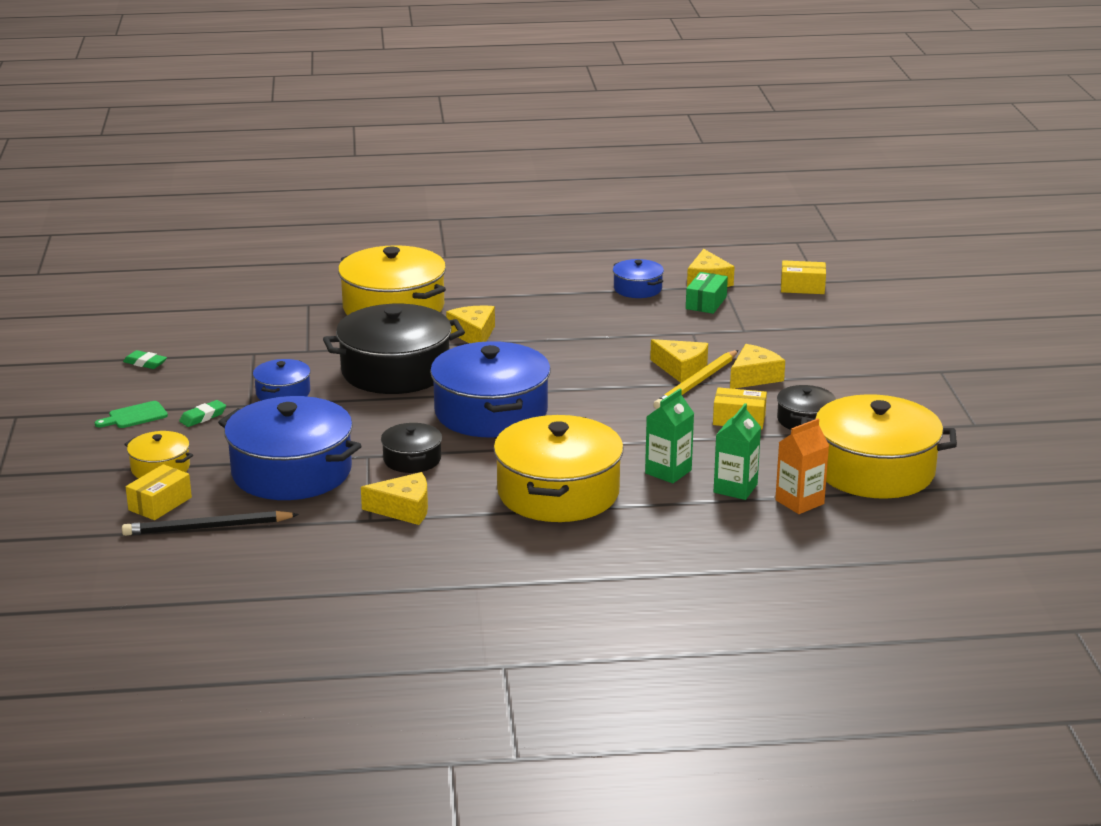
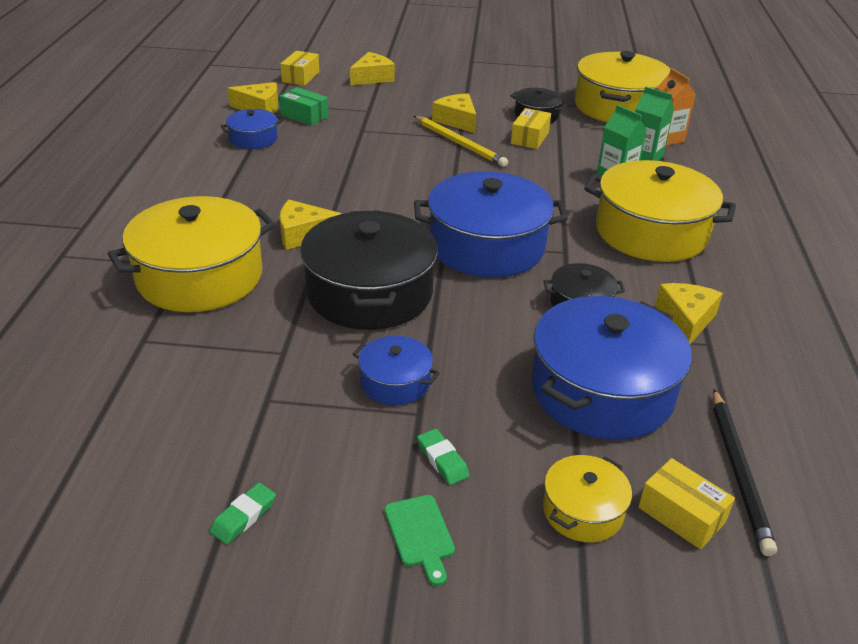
camera: 80 degrees left, 10 degrees up
(681, 369) = (430, 145): yellow cheese -> yellow cheese (372, 78)

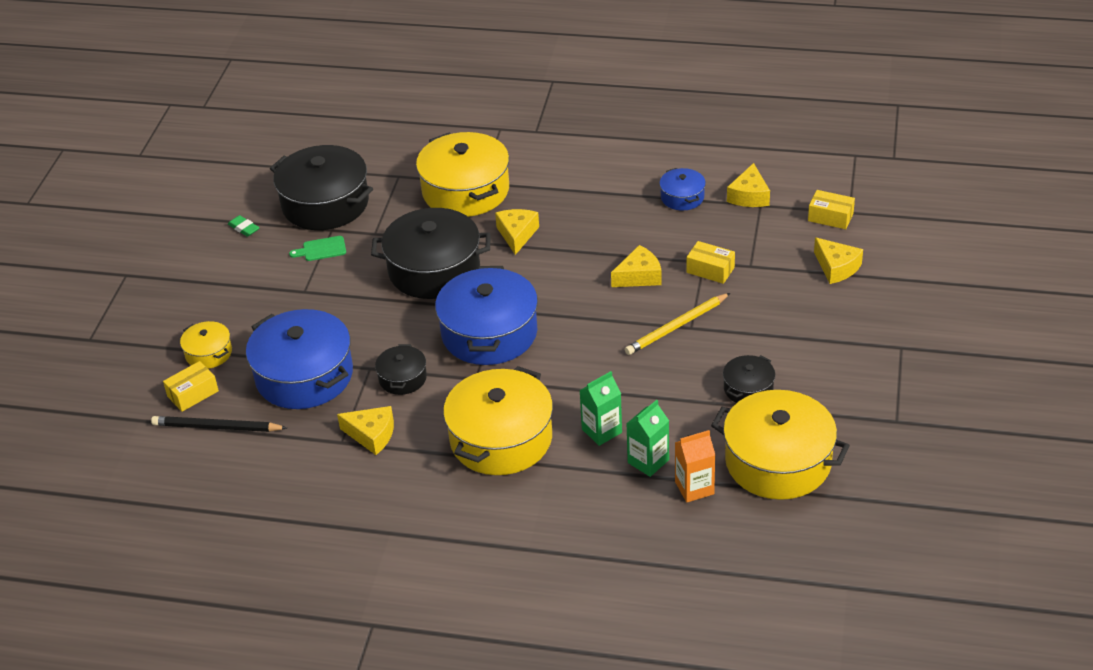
camera: 100 degrees right, 5 degrees up
(194, 415) = (325, 204): none -> black pot
(304, 116) = (734, 224): green box -> none
(395, 382) = (335, 281): blue pot -> none
(420, 534) = (212, 290): green cutting board -> green cutting board (321, 249)
(442, 460) = (263, 300): green eraser -> none
(457, 120) = (730, 327): yellow cheese -> yellow cheese (639, 276)
(530, 138) = (691, 378): yellow box -> yellow box (710, 270)

